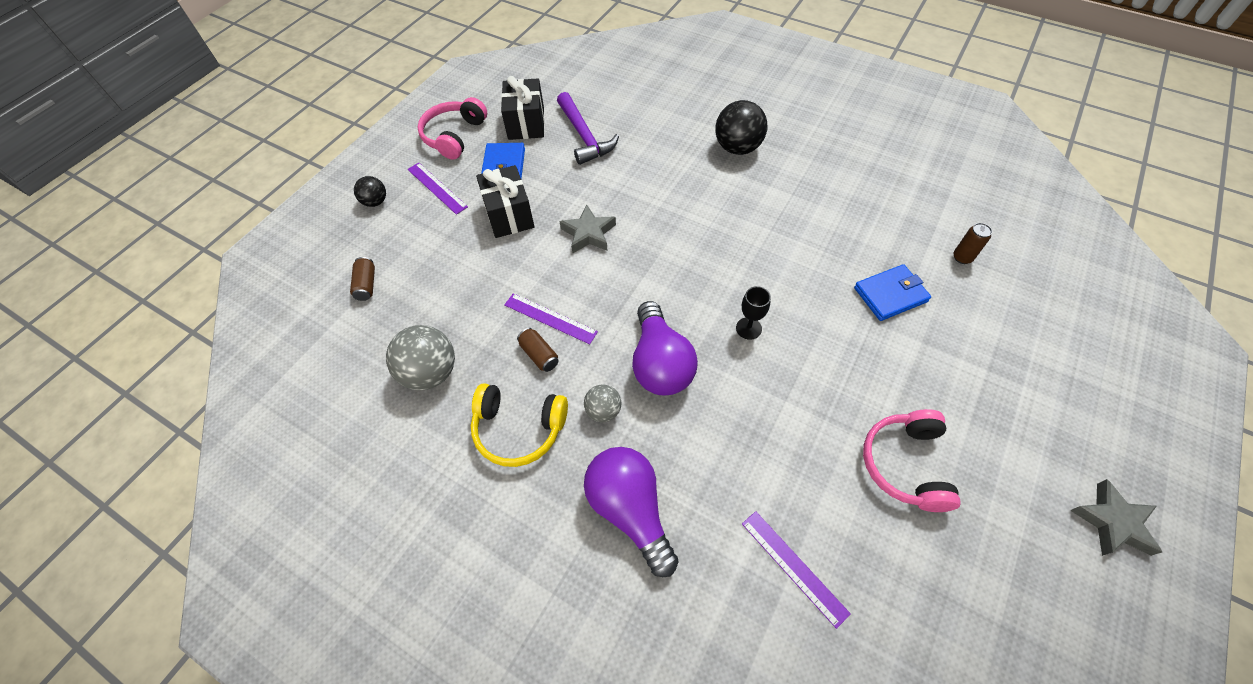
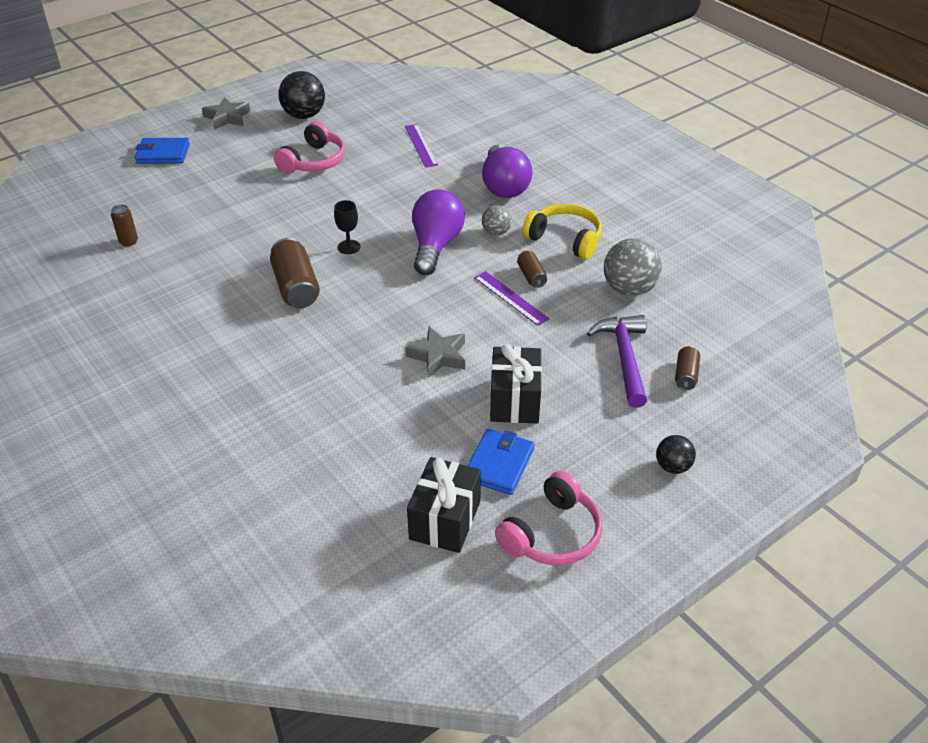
camera: 160 degrees left, 15 degrees down
(437, 188) = (591, 461): purple ruler -> none
(584, 136) = (378, 473): purple hammer -> purple hammer (624, 358)
(737, 148) = (212, 396): black ball -> black ball (304, 115)
(759, 261) = (296, 287): none -> brown can
(890, 295) = (216, 236): blue wallet -> blue wallet (163, 154)

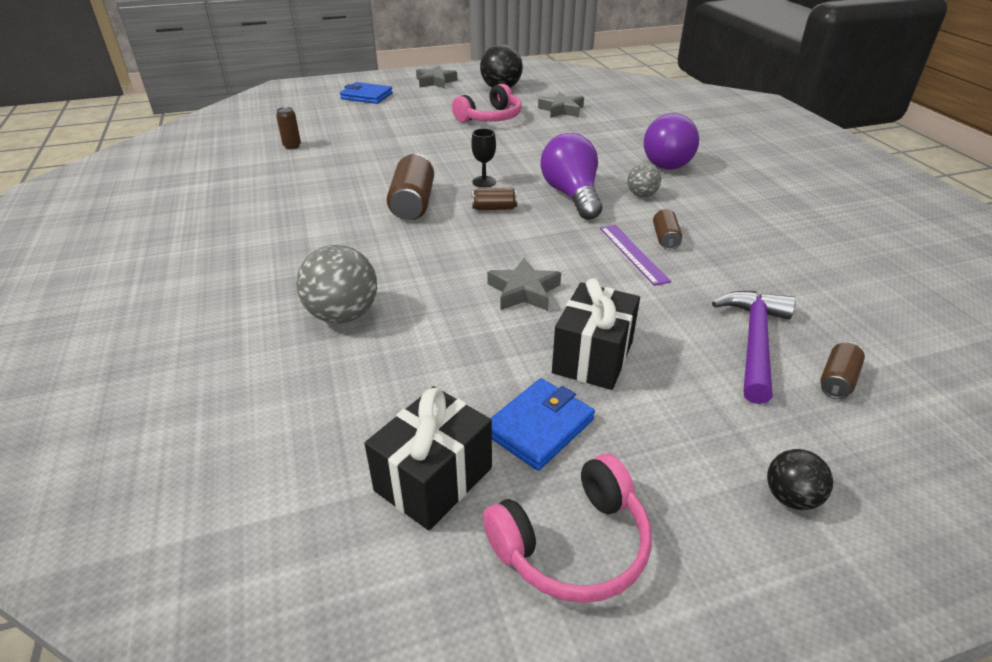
camera: 20 degrees right, 5 degrees down
(373, 276) = (494, 208): none -> brown can
(380, 136) = (561, 110): none -> grey star
(421, 145) = (596, 121): purple ruler -> none
(435, 246) = (572, 195): purple light bulb -> purple light bulb turned 45 degrees counterclockwise
(565, 239) = (717, 213): yellow headphones -> none
(629, 289) = (781, 272): grey ball -> grey ball (343, 315)

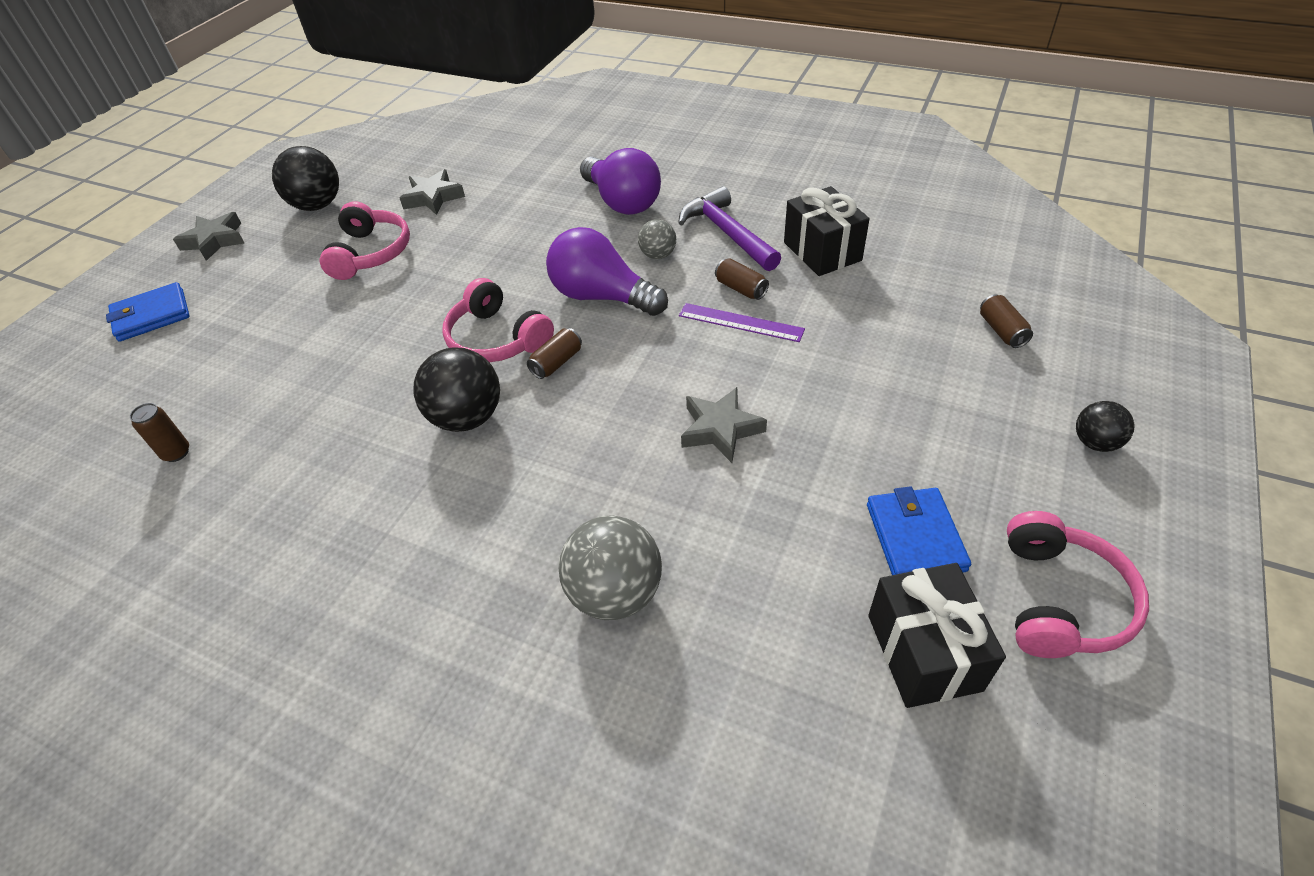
camera: 45 degrees left, 10 degrees up
(413, 203) = (467, 418): brown can -> black ball
(484, 182) = (497, 339): black goblet -> pink headphones
(592, 357) = (857, 444): black gift -> black gift (822, 251)
(754, 342) = (923, 339): purple hammer -> purple hammer (727, 233)

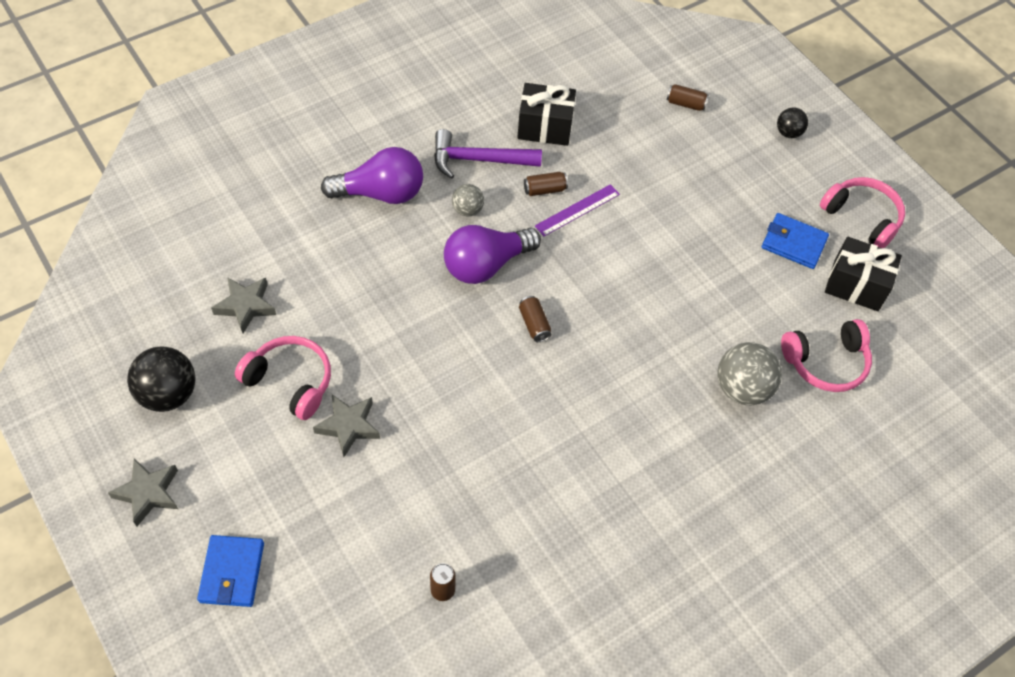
camera: 65 degrees left, 10 degrees up
(467, 418) = (548, 398): black ball -> none
(497, 339) = (479, 346): pink headphones -> pink headphones (826, 362)
(720, 429) = (661, 275): grey star -> grey star (348, 426)

